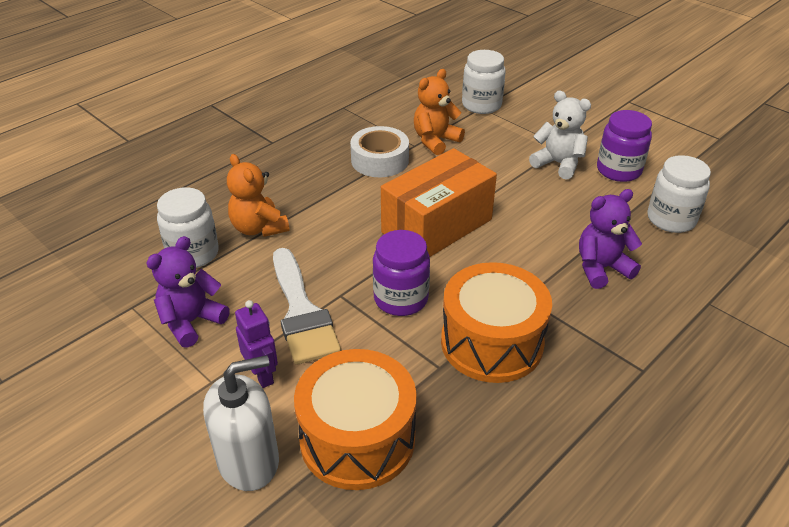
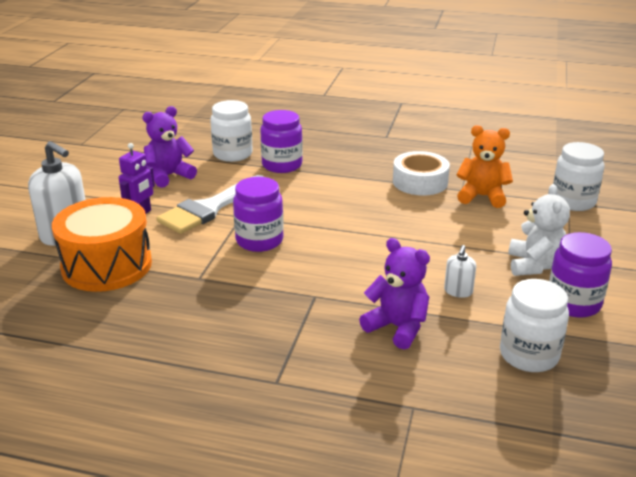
camera: 60 degrees right, 10 degrees down
(191, 322) = (169, 176): purple teddy bear -> purple teddy bear turned 45 degrees counterclockwise
(259, 228) = (282, 165): orange teddy bear -> purple jar
(436, 226) = (364, 230): orange box -> none
(492, 342) = (245, 294): orange drum -> none
(569, 215) = (458, 291): none -> white soap dispenser

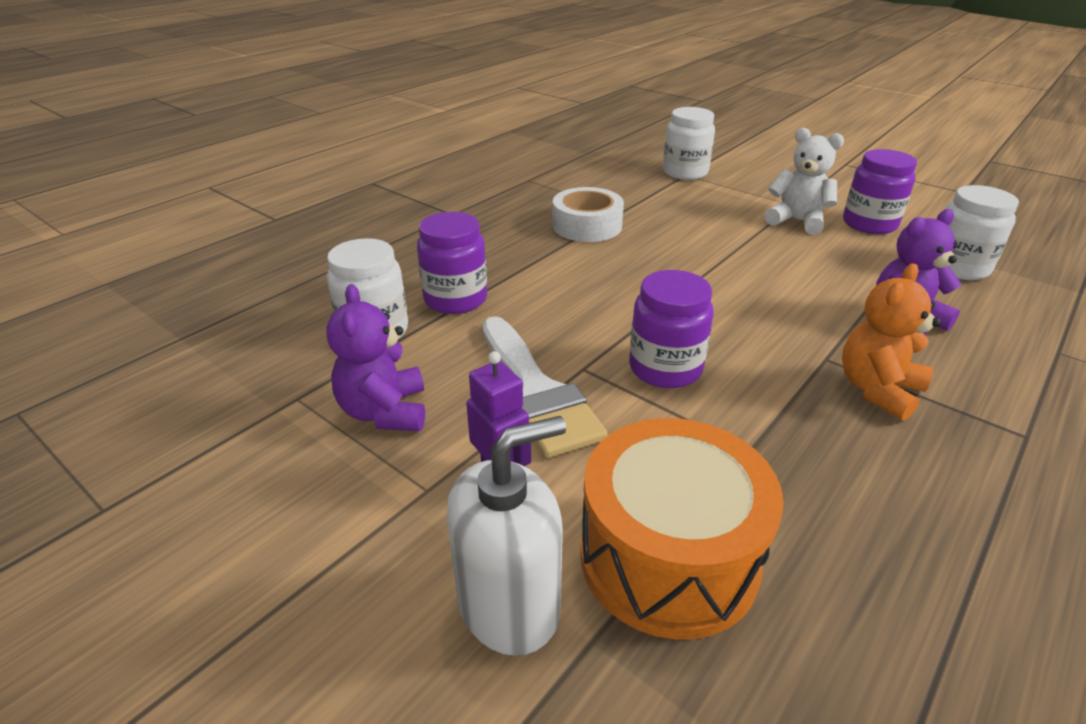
camera: 65 degrees left, 5 degrees up
(458, 291) = (836, 269): white soap dispenser -> none
(482, 196) = (646, 205): orange teddy bear -> orange teddy bear (877, 390)

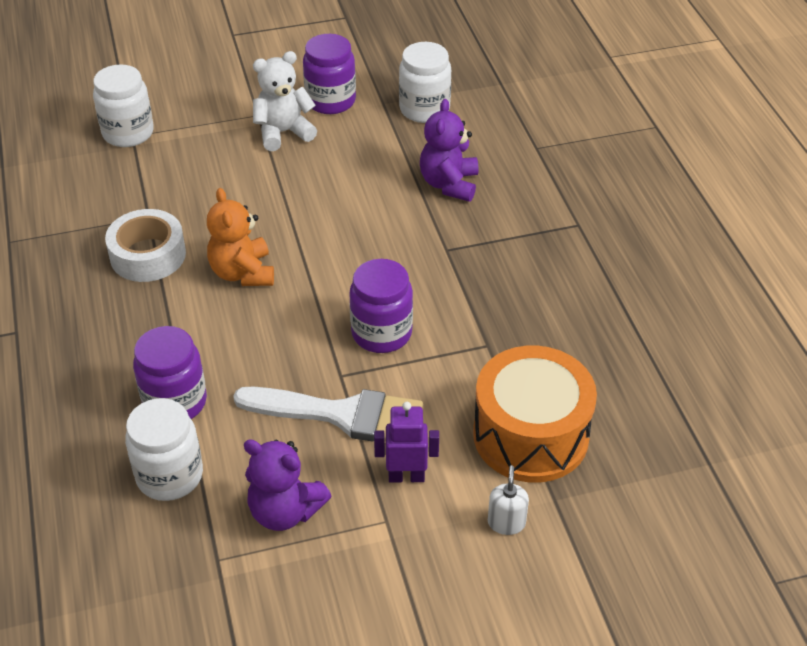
camera: 55 degrees left, 10 degrees up
(509, 605) = (506, 523): white soap dispenser -> white soap dispenser, size x0.49
(877, 390) = (493, 251): orange teddy bear -> orange teddy bear (242, 273)

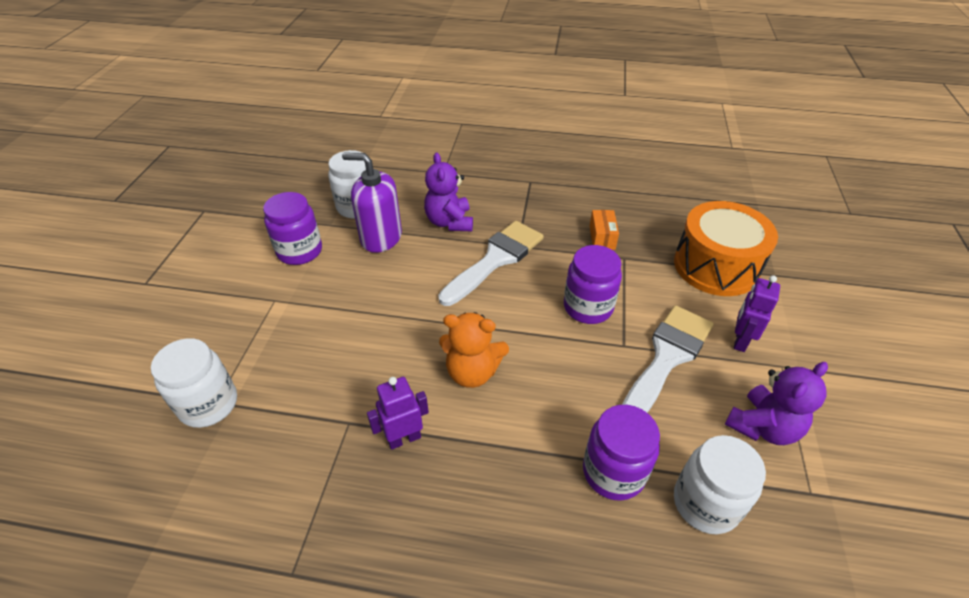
camera: 65 degrees left, 0 degrees up
(148, 255) = (404, 438): white tape -> purple robot
(283, 132) = (313, 291): white teddy bear -> none
(388, 145) = (381, 237): none -> purple soap dispenser
(411, 239) = (496, 259): none -> white brush
(449, 184) = (449, 222): purple teddy bear -> purple teddy bear turned 45 degrees clockwise
(506, 523) = (792, 303): white soap dispenser -> none
(512, 316) = (602, 237): none -> orange box

